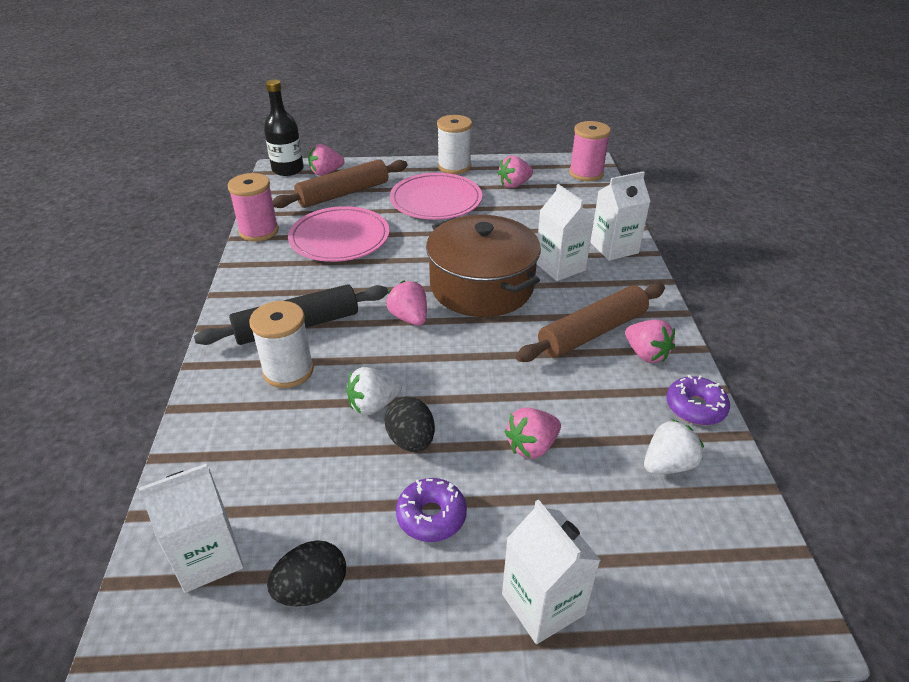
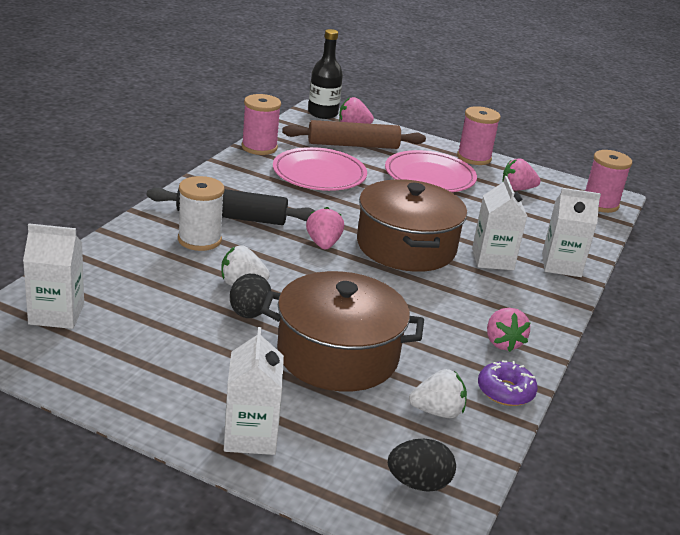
camera: 25 degrees right, 10 degrees down
(312, 589) = (105, 358): black egg -> black egg (418, 483)
(431, 516) = (221, 359): purple donut -> none
(454, 166) = (474, 158): white spool -> pink spool
(532, 446) = (337, 355): pink strawberry -> brown pot
(592, 332) = (470, 311): brown rolling pin -> none

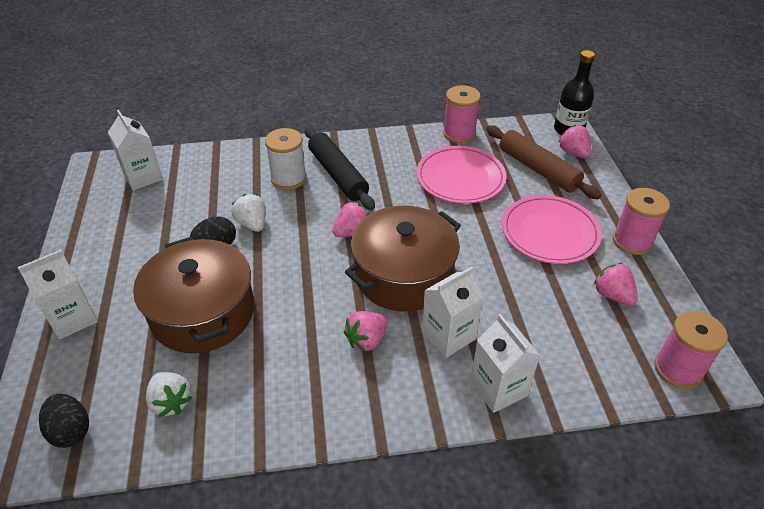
camera: 60 degrees right, 15 degrees up
(502, 343) = (310, 401): pink strawberry -> pink strawberry (366, 340)
(505, 391) = (235, 434): purple donut -> none

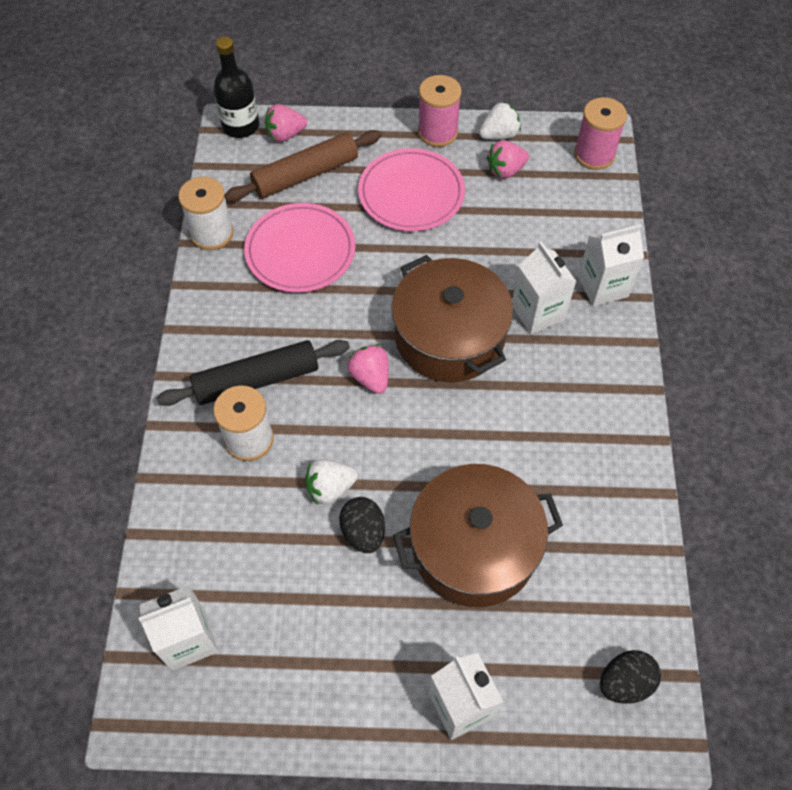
camera: 80 degrees left, 15 degrees up
(171, 402) = (596, 578): white strawberry -> white strawberry (499, 135)
(366, 340) = (534, 384): pink strawberry -> none
(459, 133) = (212, 233): pink spool -> white spool

